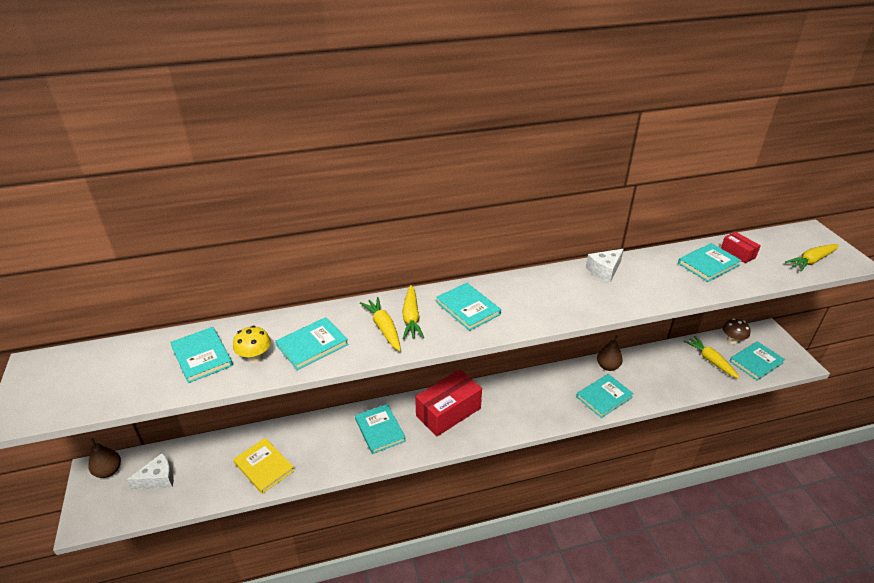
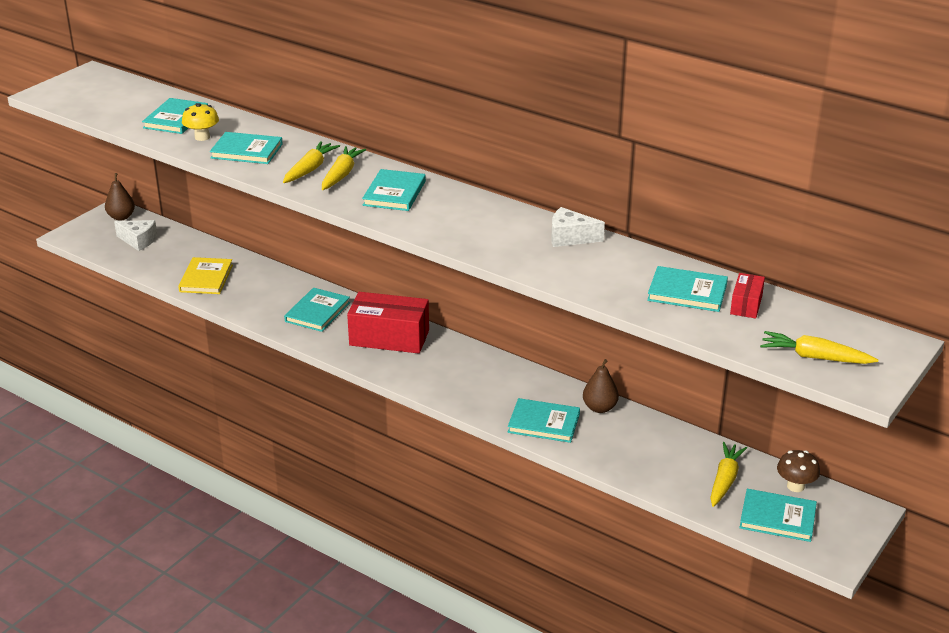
camera: 50 degrees right, 5 degrees down
(411, 318) = (341, 174): yellow carrot -> yellow carrot turned 150 degrees clockwise

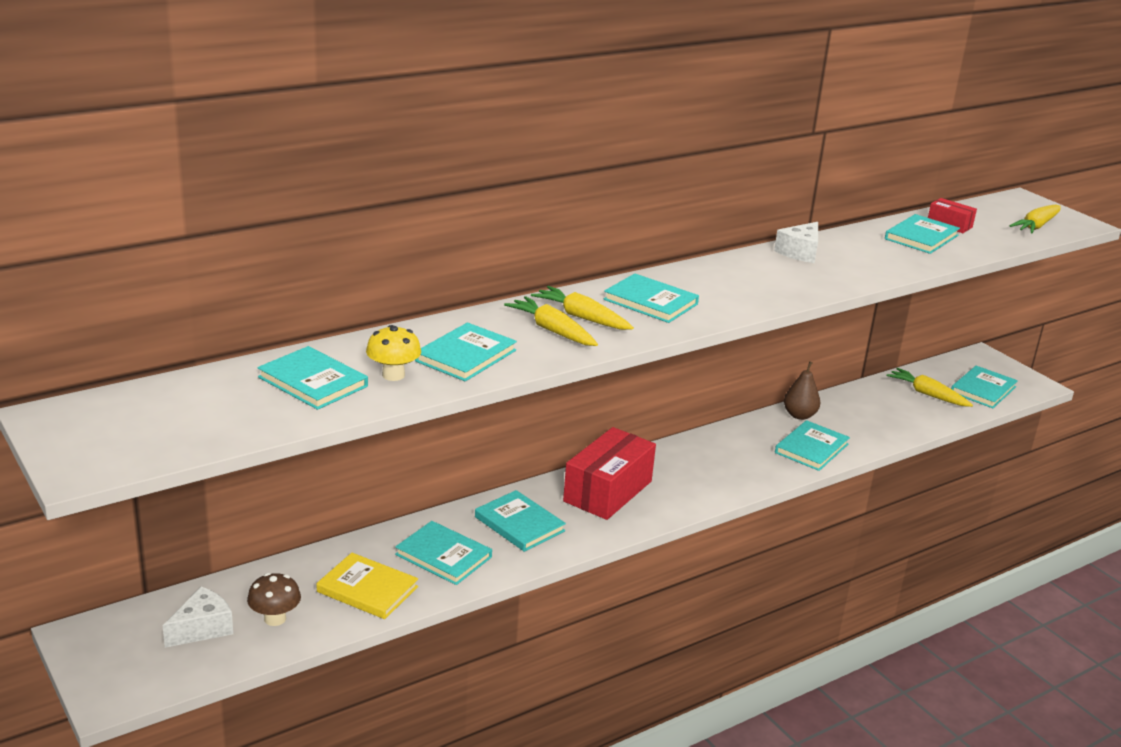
camera: 70 degrees left, 5 degrees down
(121, 217) = (109, 632): brown pear -> none
(259, 294) = (443, 556): none -> turquoise book
(795, 486) = (944, 370): brown mushroom -> brown mushroom (275, 619)

